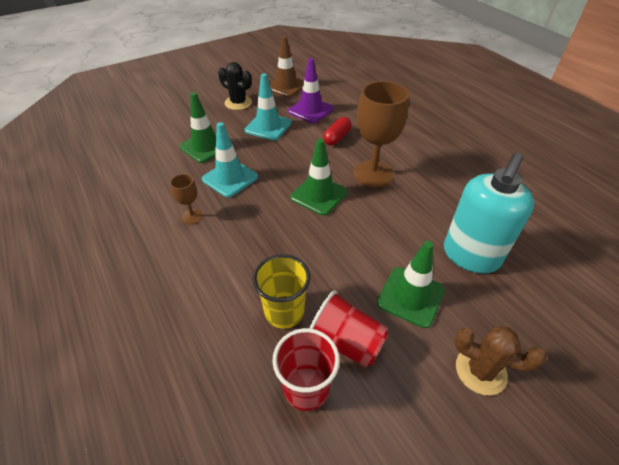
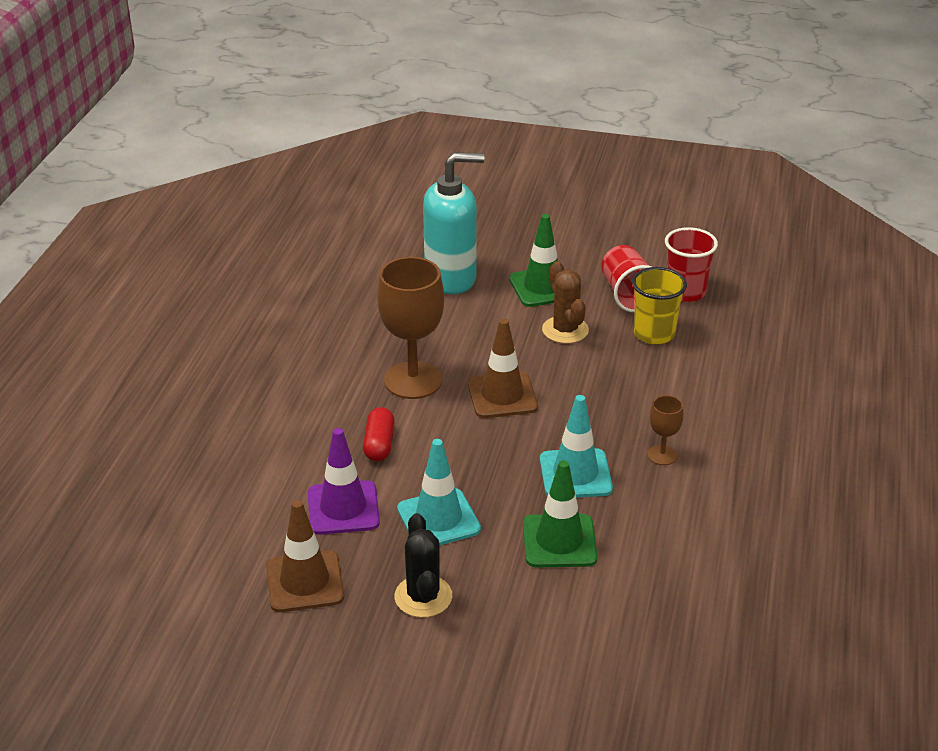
camera: 135 degrees left, 10 degrees down
(319, 195) = (502, 396): green traffic cone -> brown traffic cone
(337, 138) = (379, 444): red capsule -> red capsule turned 75 degrees counterclockwise
(480, 371) = (558, 238): brown cactus -> brown cactus (565, 330)

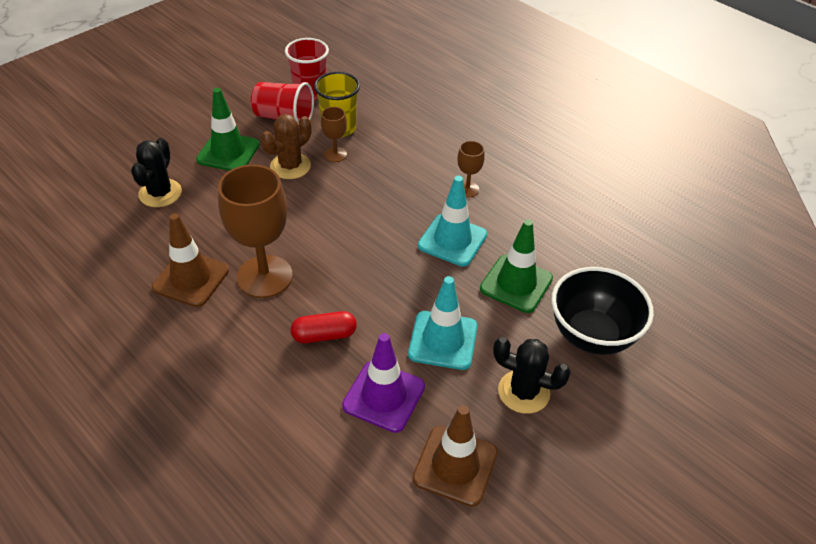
camera: 60 degrees left, 10 degrees up
(379, 444) = (324, 335): red capsule -> red capsule turned 45 degrees counterclockwise
(451, 278) = (160, 193): turquoise soap dispenser -> black cactus
(502, 396) = (332, 235): brown traffic cone -> brown traffic cone (191, 279)
(540, 622) = (592, 335): none -> black bowl
(565, 330) = (290, 166): brown cactus -> brown cactus turned 60 degrees counterclockwise
(613, 349) = (335, 154): none -> brown goblet

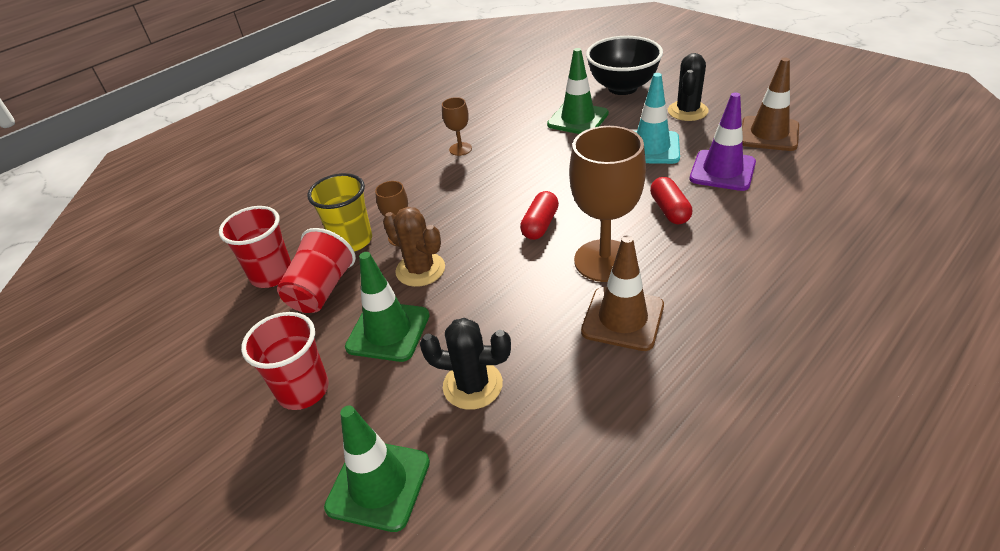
camera: 85 degrees left, 5 degrees down
(103, 154) = (378, 484): none -> green traffic cone
(190, 118) = (303, 390): none -> red cup
(328, 239) = (540, 225): none -> red capsule
(452, 240) = (531, 152): turquoise traffic cone -> none

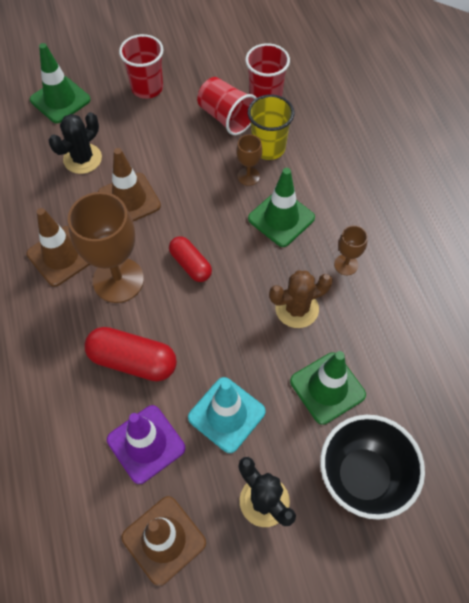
camera: 115 degrees right, 20 degrees up
(388, 331) = (159, 137): green traffic cone -> green traffic cone (281, 218)
(420, 270) = (202, 173): brown cactus -> brown cactus (297, 309)
(501, 306) = (129, 199): none -> brown traffic cone
(669, 210) = (133, 361): red capsule -> red capsule, size x1.55

